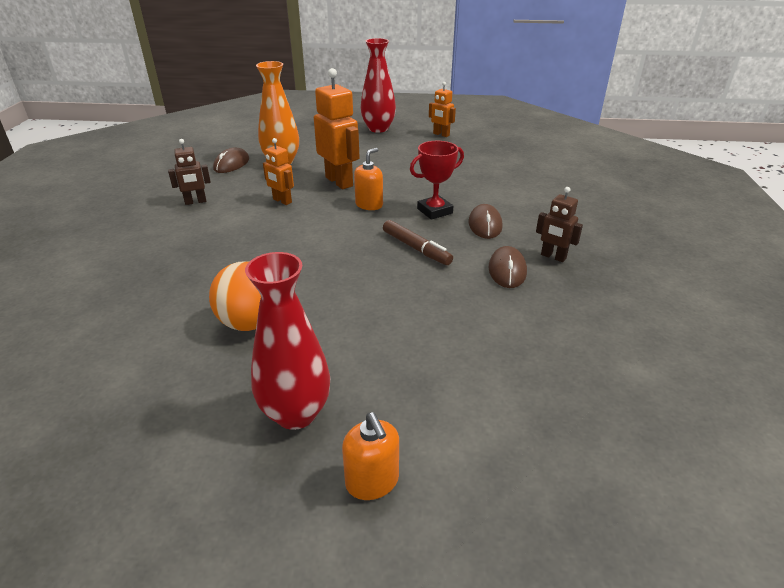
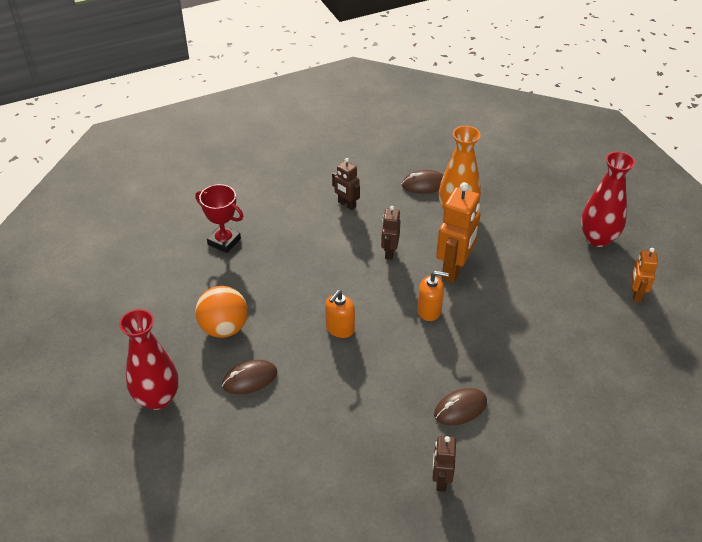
camera: 60 degrees right, 10 degrees up
(282, 201) = (389, 252): orange robot -> brown robot
(372, 481) = (125, 461): orange soap dispenser -> orange soap dispenser (340, 328)
(416, 248) = (382, 375): brown marker -> none
(434, 211) = (456, 361): red trophy -> red trophy (224, 241)
(507, 270) = (393, 452): brown mouse -> brown mouse (249, 379)

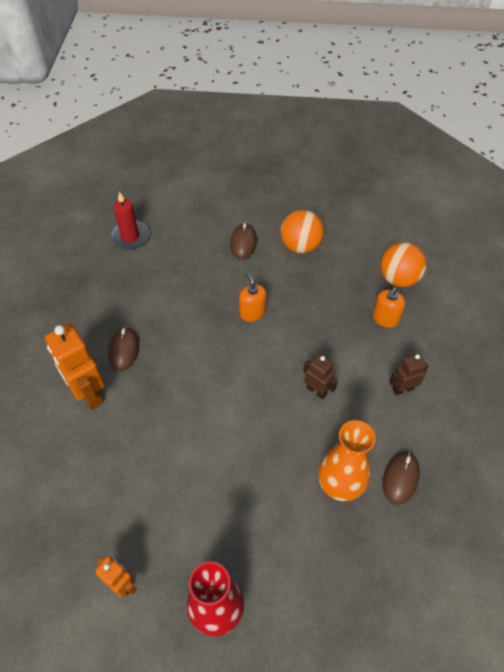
camera: 120 degrees right, 10 degrees up
(157, 398) = (261, 194): red vase -> none
(224, 241) = (398, 278): red trophy -> orange ball
(309, 498) = (130, 237): none -> red candle
(429, 310) = (228, 383): orange soap dispenser -> orange soap dispenser (385, 319)
(441, 480) = (83, 307): brown robot -> none
(454, 269) = (262, 432): orange robot -> orange robot (88, 393)

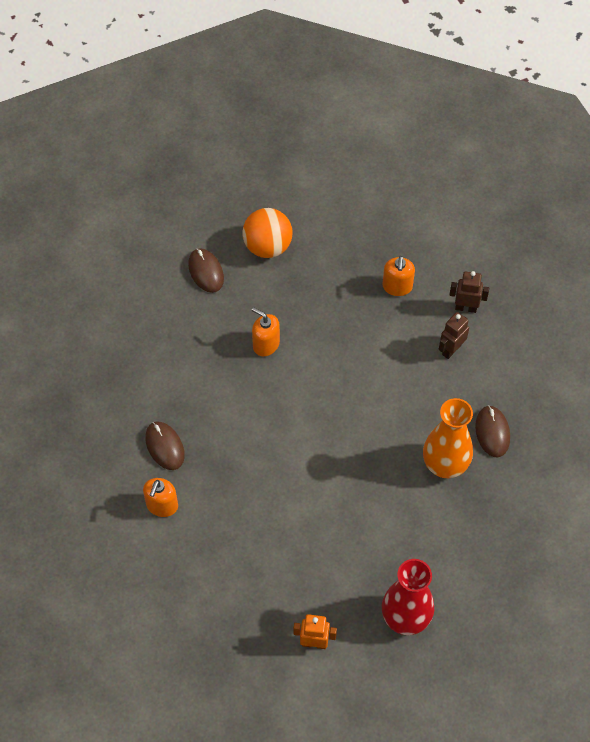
camera: 30 degrees left, 5 degrees up
(88, 393) = (162, 505): orange robot -> orange soap dispenser
(130, 237) = (79, 323): red candle -> none
(316, 391) = (375, 391): brown robot -> brown robot (466, 308)
(398, 278) = (386, 236): orange ball -> none

